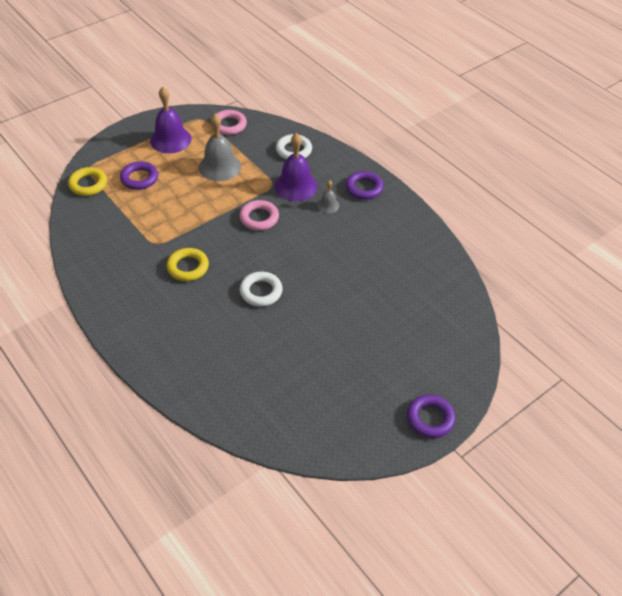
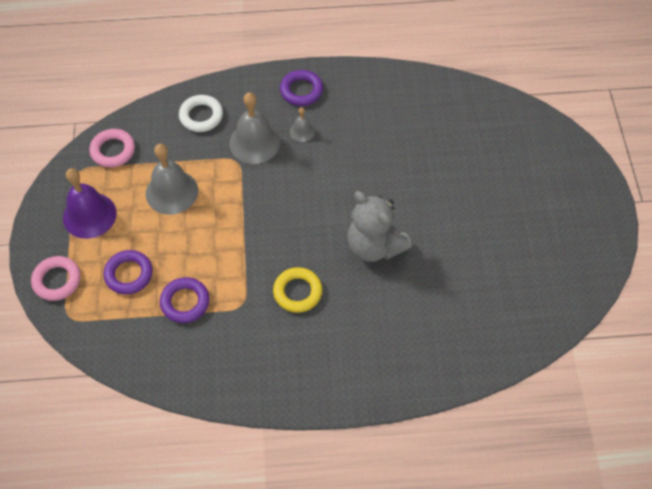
camera: 55 degrees left, 10 degrees up
(88, 184) = (97, 329): yellow ring -> none
(259, 218) = (275, 196): pink ring -> pink ring (57, 280)
(261, 291) = (374, 246): white ring -> grey teddy bear
(295, 186) = (254, 142): purple bell -> grey bell
(430, 418) = (597, 199): purple ring -> purple ring (185, 302)

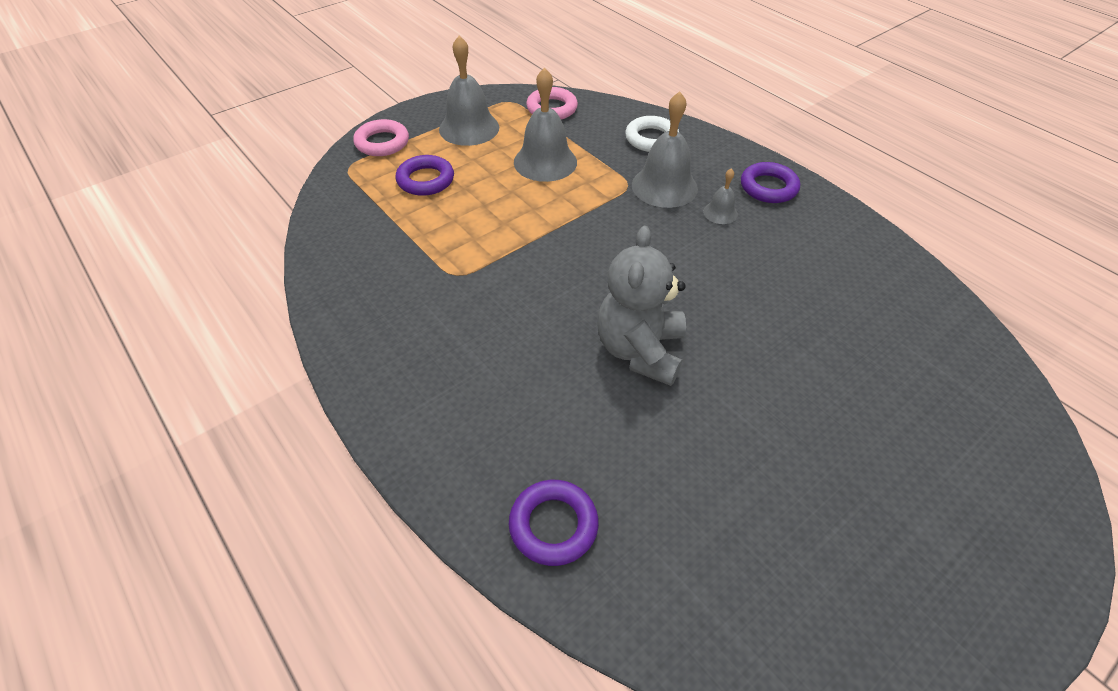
camera: 55 degrees right, 10 degrees down
(89, 215) = (469, 128): purple bell -> grey bell
(185, 302) = (424, 231): purple ring -> purple ring (553, 525)
(297, 292) = (512, 312): yellow ring -> none

